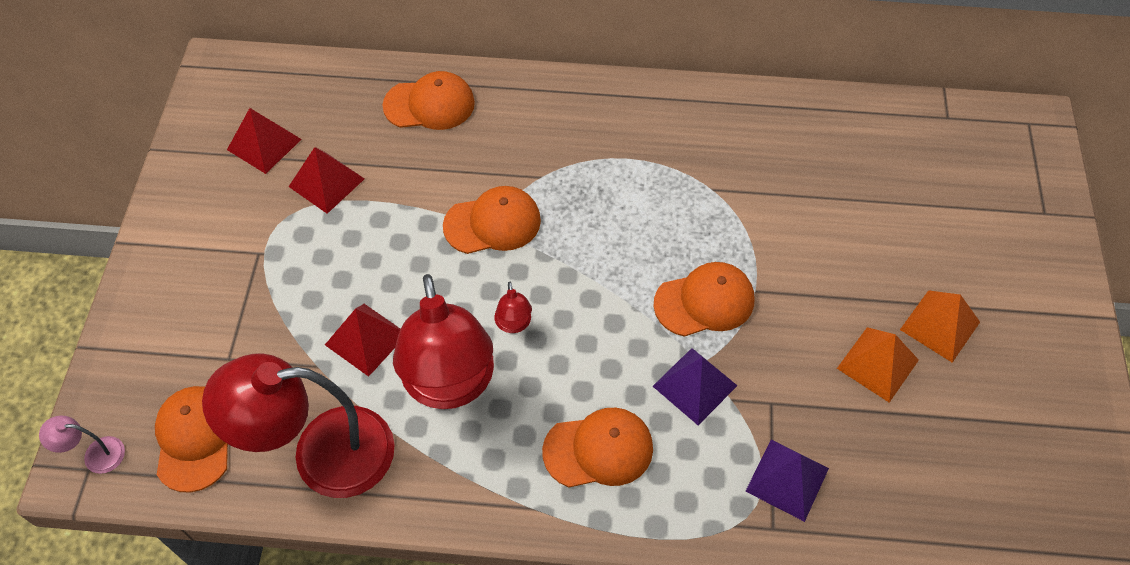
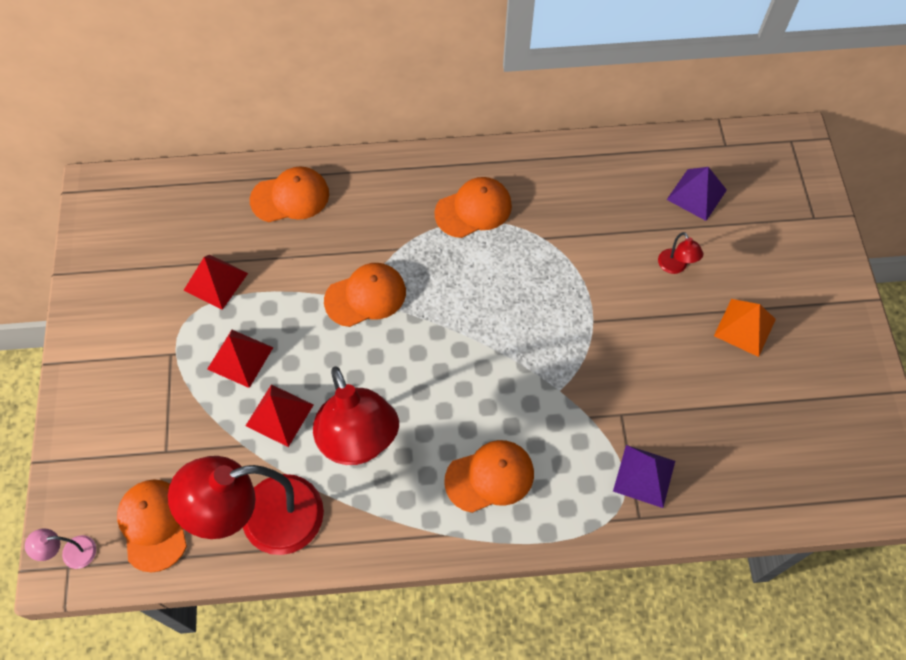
camera: 10 degrees left, 5 degrees up
(264, 144) = (153, 255): red pyramid -> red pyramid (240, 358)
(514, 324) = (401, 382): red lamp -> red lamp (675, 267)
(695, 385) = (558, 410): purple pyramid -> purple pyramid (696, 194)
(704, 301) = (554, 337): orange cap -> orange cap (473, 209)
(877, 364) = (700, 367): orange pyramid -> none

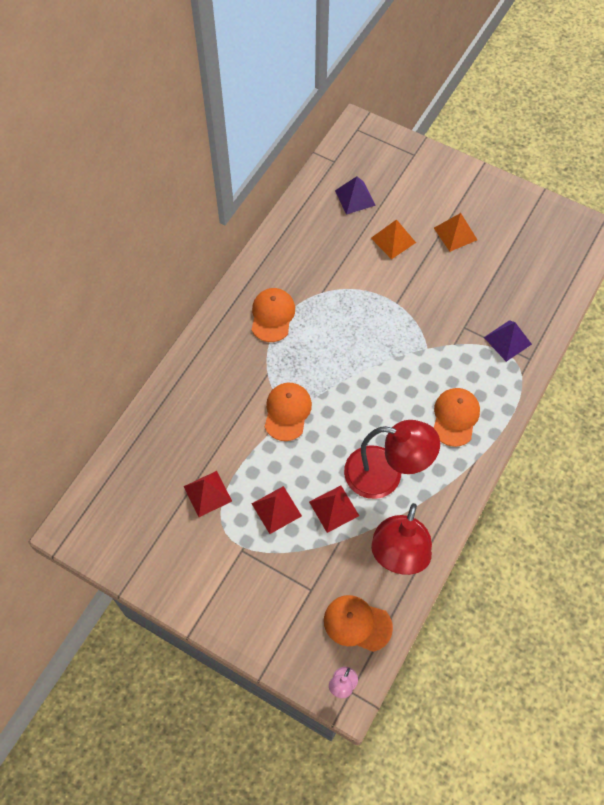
camera: 55 degrees left, 0 degrees up
(290, 197) = (178, 413): orange cap -> none
(675, 267) = (393, 240): red lamp -> orange pyramid

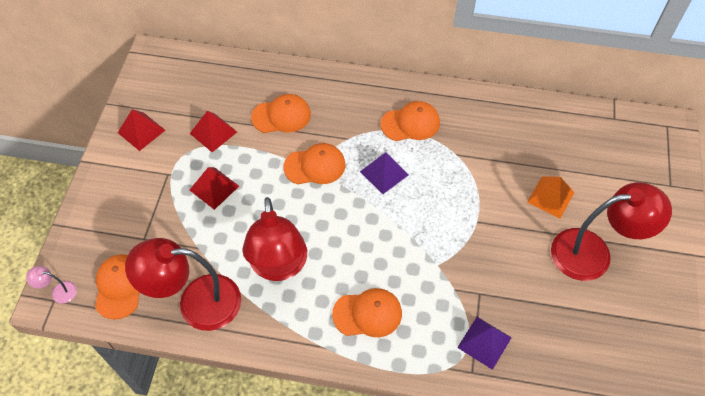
camera: 70 degrees right, 5 degrees down
(214, 424) = (281, 116): none -> orange cap
(334, 508) = (229, 233): red pyramid -> red pyramid (141, 131)
(355, 197) = (582, 149): purple pyramid -> purple pyramid (384, 173)
(455, 233) = (593, 253): orange pyramid -> red lamp

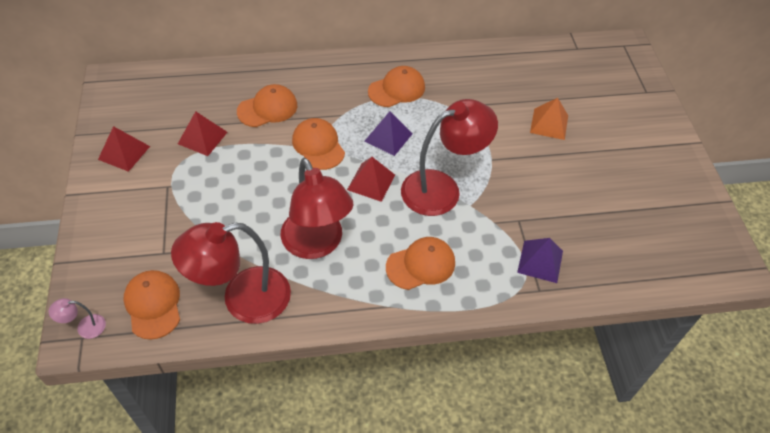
camera: 20 degrees left, 5 degrees down
(214, 188) = (222, 188): red pyramid -> red pyramid (371, 182)
(315, 166) = (318, 146): orange cap -> orange cap turned 90 degrees counterclockwise
(593, 253) = (605, 161): red lamp -> red lamp (442, 188)

